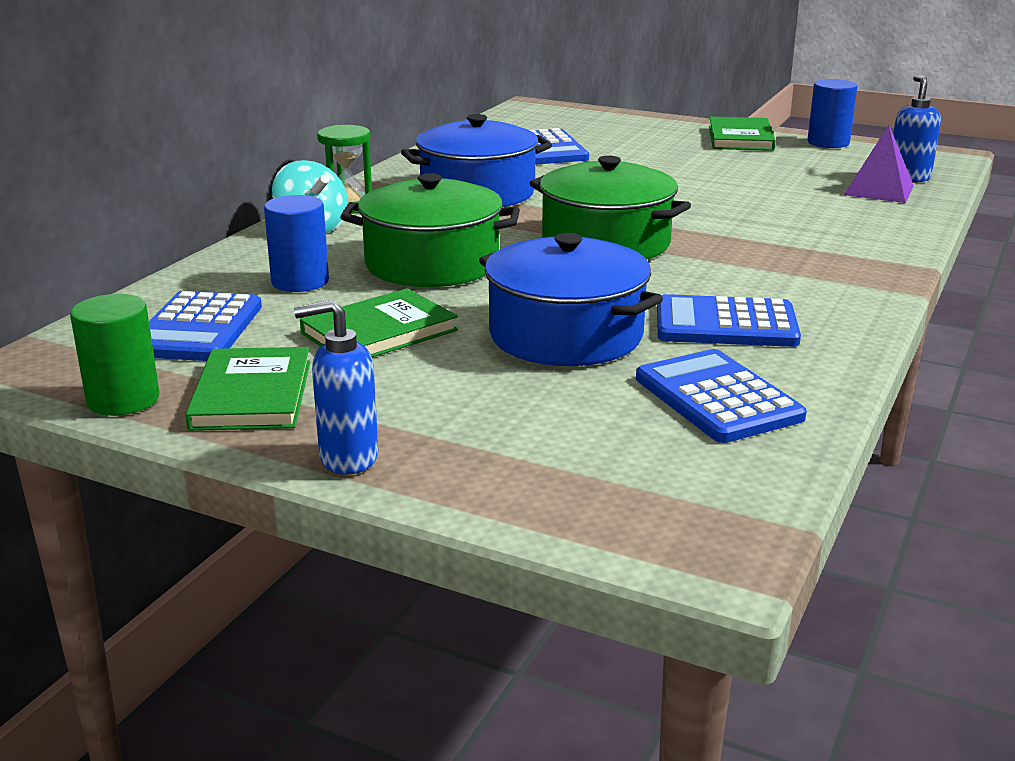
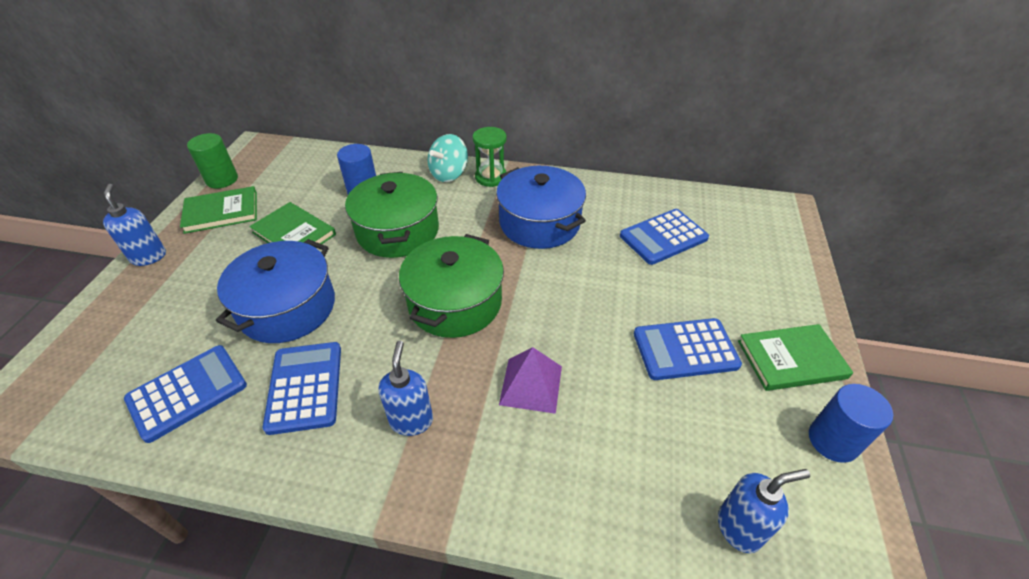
camera: 75 degrees right, 20 degrees up
(197, 329) = (298, 177): blue calculator -> blue calculator (685, 349)
(788, 273) = (411, 420): none -> blue soap dispenser
(879, 190) = (675, 494): purple pyramid -> purple pyramid (531, 385)

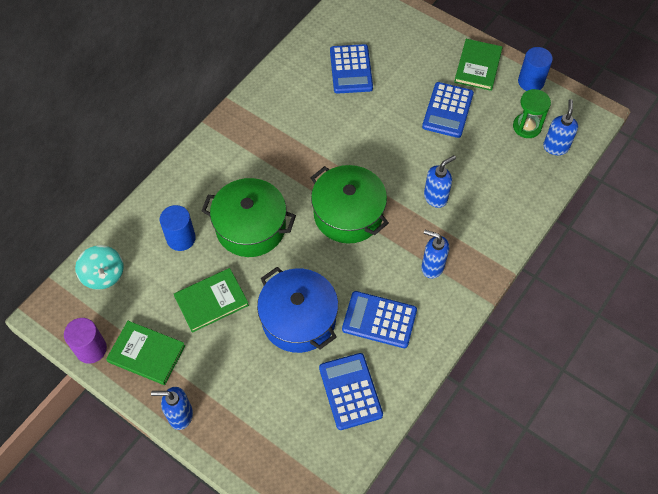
camera: 65 degrees left, 15 degrees up
(221, 212) = (146, 353): green book -> green book turned 75 degrees counterclockwise
(222, 179) = (91, 349): green cylinder -> purple cylinder
(449, 174) = (195, 169): turquoise spinning top -> turquoise spinning top (103, 275)
(491, 177) = (219, 142): green hourglass -> green hourglass (527, 127)
(531, 385) = (435, 197): purple pyramid -> blue soap dispenser
(539, 223) = (294, 133): blue pot -> none

